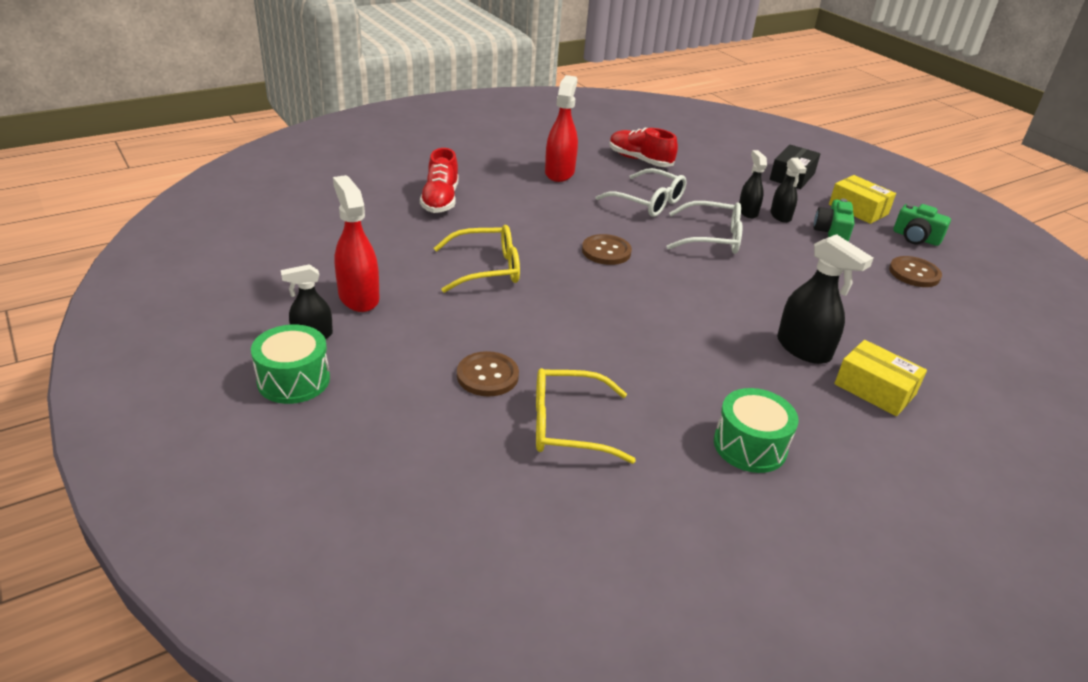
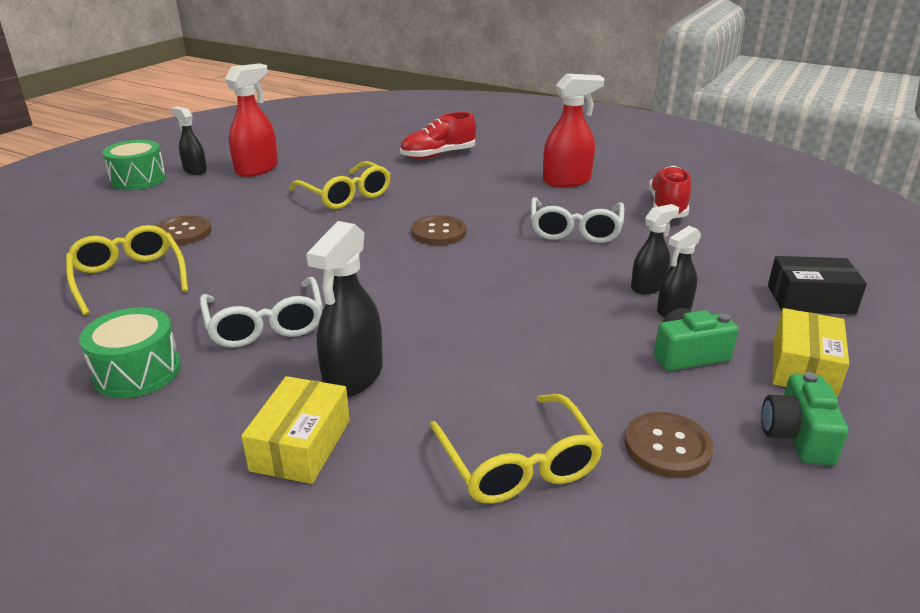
camera: 65 degrees right, 5 degrees down
(712, 238) = (546, 278): white glasses -> white glasses (265, 325)
(916, 320) = (518, 464): none -> yellow glasses

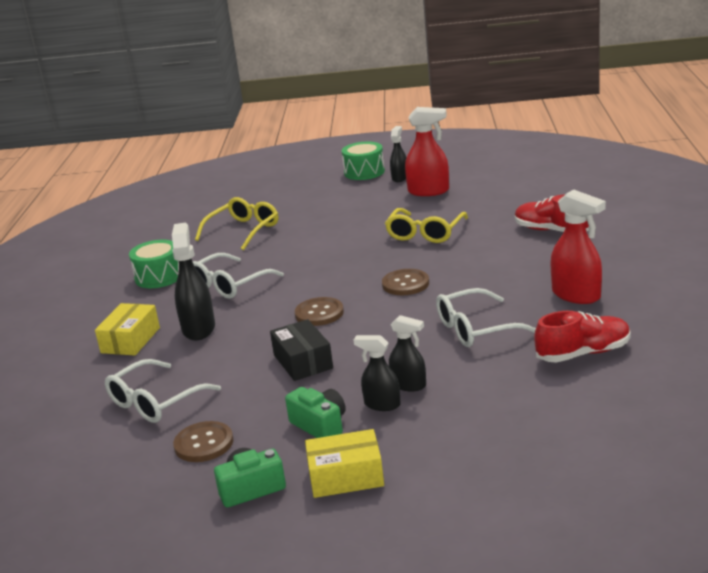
camera: 65 degrees right, 5 degrees down
(183, 232) = (309, 217): brown button -> brown button (319, 313)
(301, 445) = (130, 340): yellow box -> yellow box turned 60 degrees counterclockwise
(353, 377) = (198, 328): black spray bottle -> black spray bottle turned 90 degrees clockwise
(518, 464) = (155, 402): yellow glasses -> white glasses
(810, 299) = (467, 461): black box -> black box (303, 361)

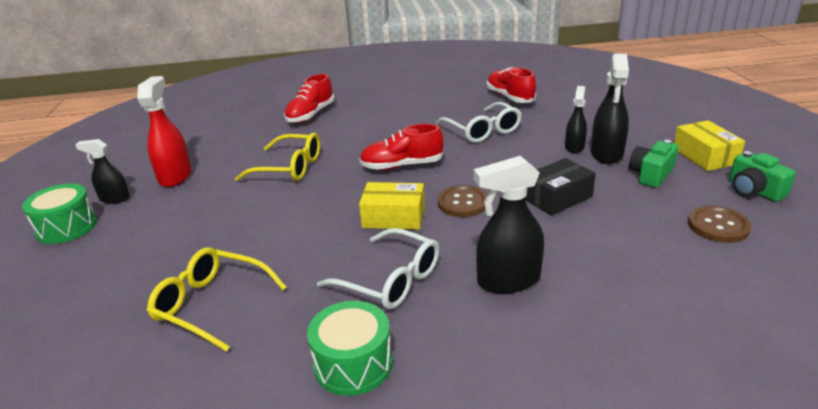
camera: 100 degrees left, 5 degrees up
(130, 340) = (551, 338): yellow box -> yellow box (394, 217)
(155, 402) = (674, 275): white glasses -> none
(382, 404) = (606, 154): black spray bottle -> black spray bottle, size x1.61
(405, 284) = (402, 166): brown button -> red shoe
(576, 295) = (427, 102): red spray bottle -> none

